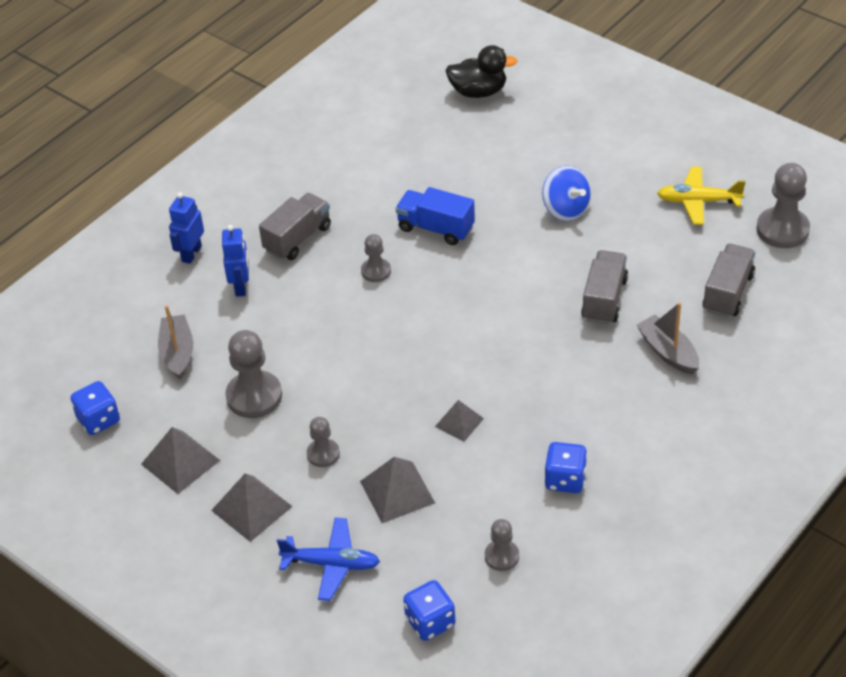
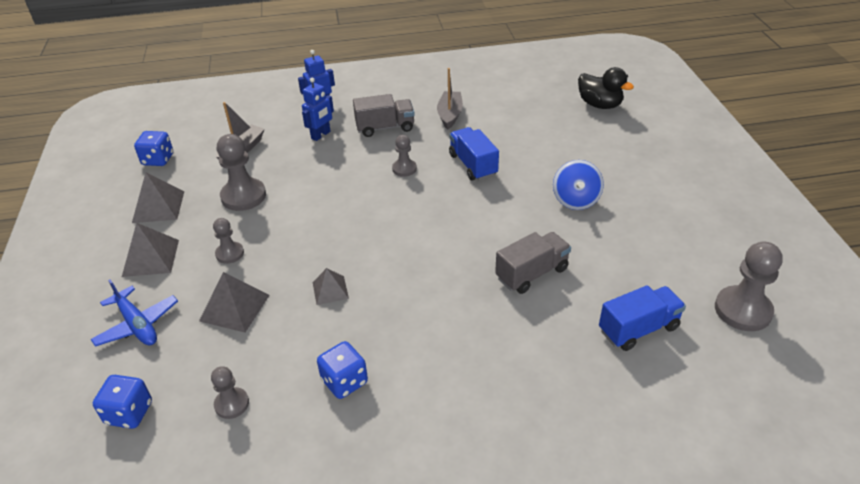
camera: 40 degrees right, 5 degrees down
(668, 352) = (536, 342): grey boat -> grey boat (450, 115)
(698, 201) = (687, 249): yellow plane -> none
(727, 293) = (638, 329): grey truck -> blue truck

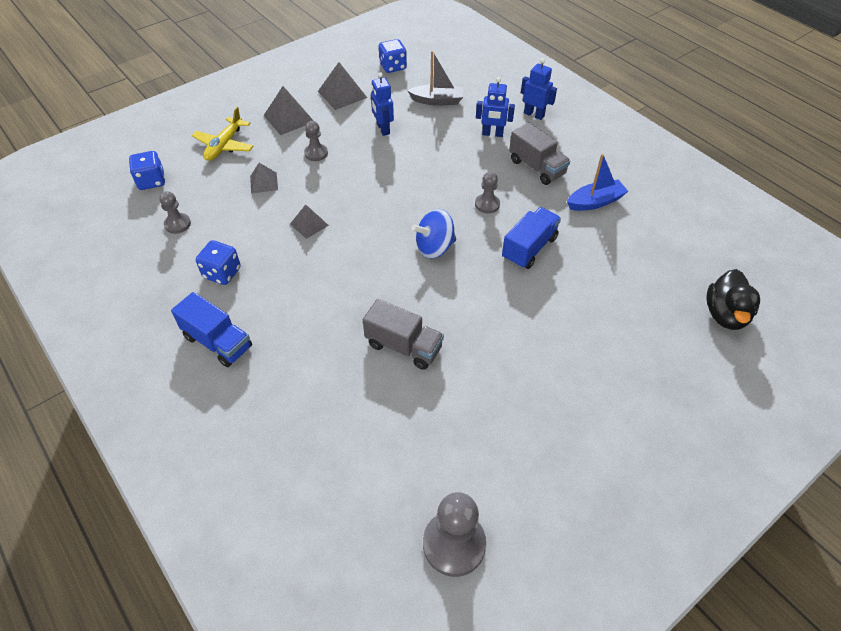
camera: 60 degrees right, 10 degrees up
(137, 325) = (224, 145): blue plane -> yellow plane
(234, 308) = (264, 183): grey pyramid -> grey pyramid, size x0.64
(243, 196) = (383, 129): grey pawn -> blue robot
(450, 115) = (595, 202): grey boat -> blue boat
(575, 200) = (534, 346): blue spinning top -> blue spinning top (434, 247)
(638, 329) = (376, 453): blue truck -> blue truck (218, 342)

